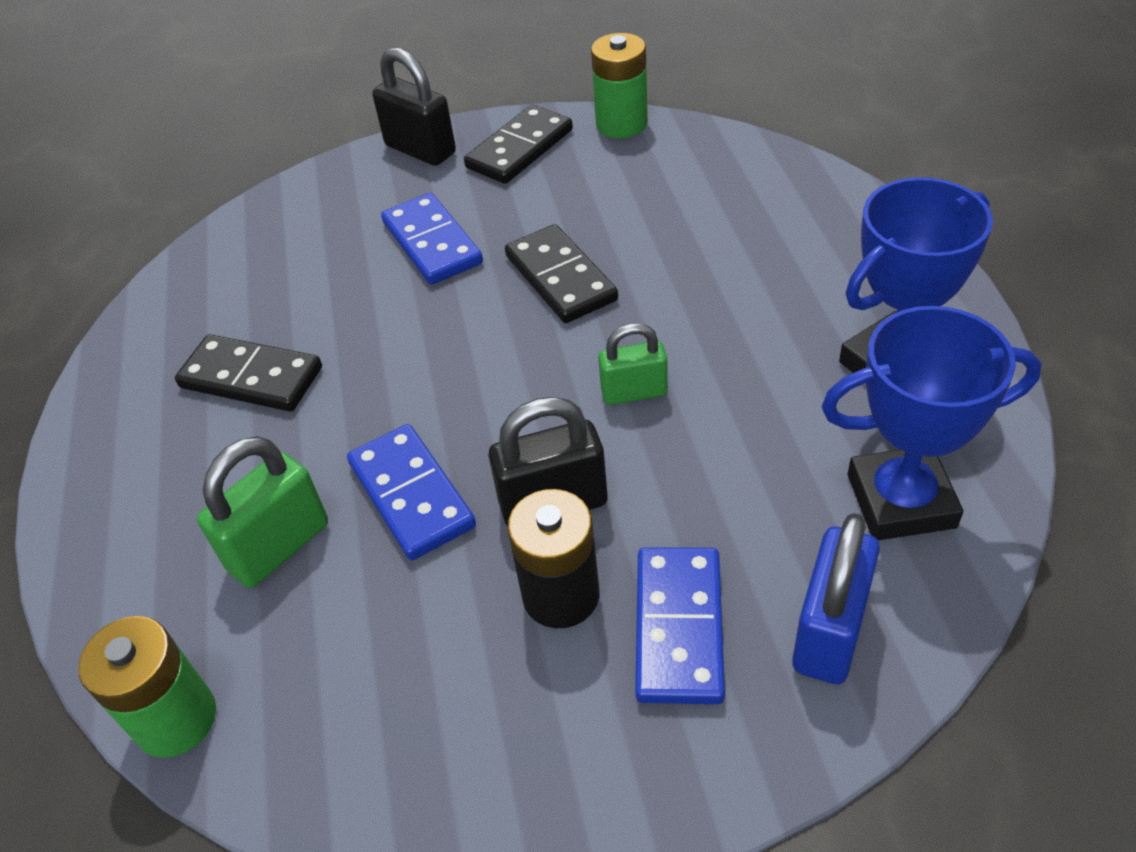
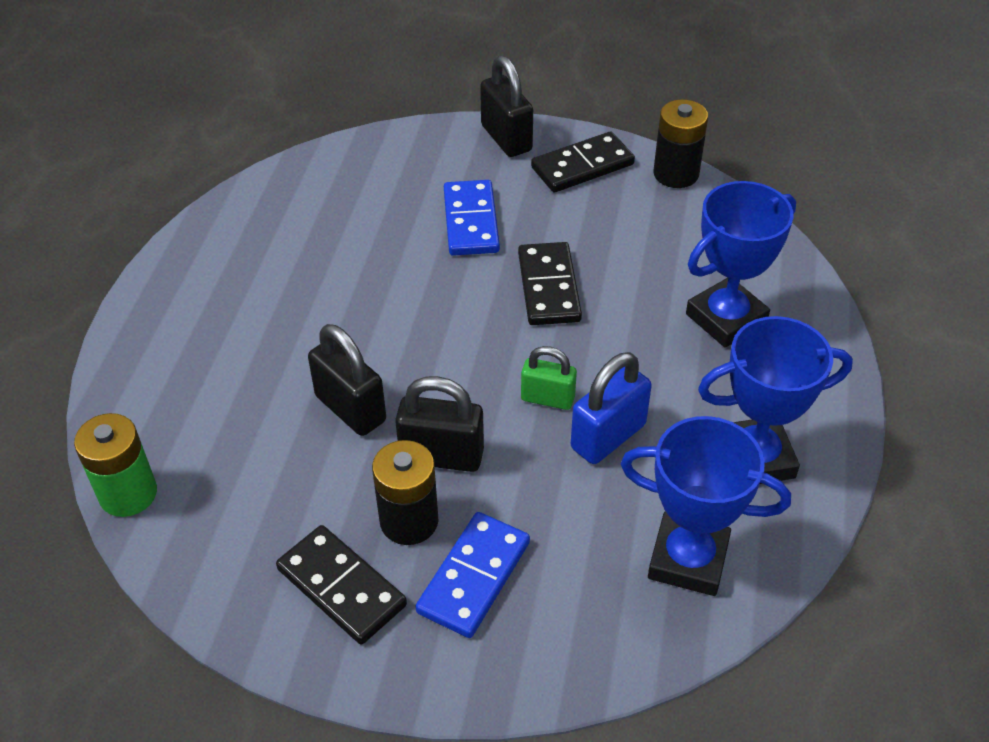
camera: 20 degrees right, 0 degrees up
(251, 377) = (289, 278): black domino -> black domino (342, 587)
(279, 546) = (246, 407): green padlock -> none
(412, 495) = (350, 409): blue domino -> black padlock
(621, 124) = (676, 174): green battery -> black battery
(766, 240) = (726, 318): none -> blue trophy
(829, 632) = (574, 625): blue padlock -> blue padlock (608, 436)

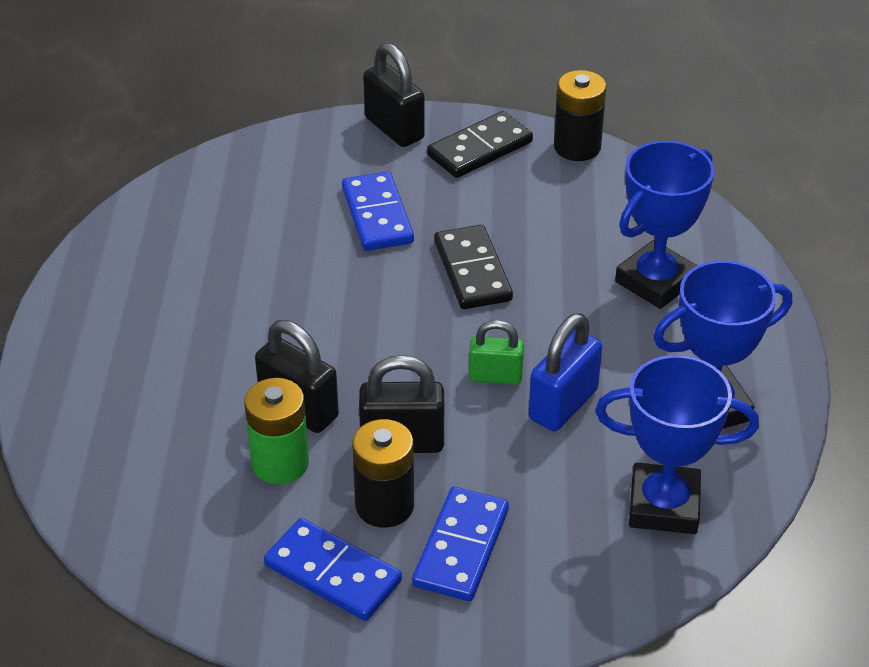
camera: 10 degrees left, 5 degrees down
(128, 493) = (91, 516): green battery -> green battery (280, 463)
(342, 587) = (333, 573): black domino -> blue domino

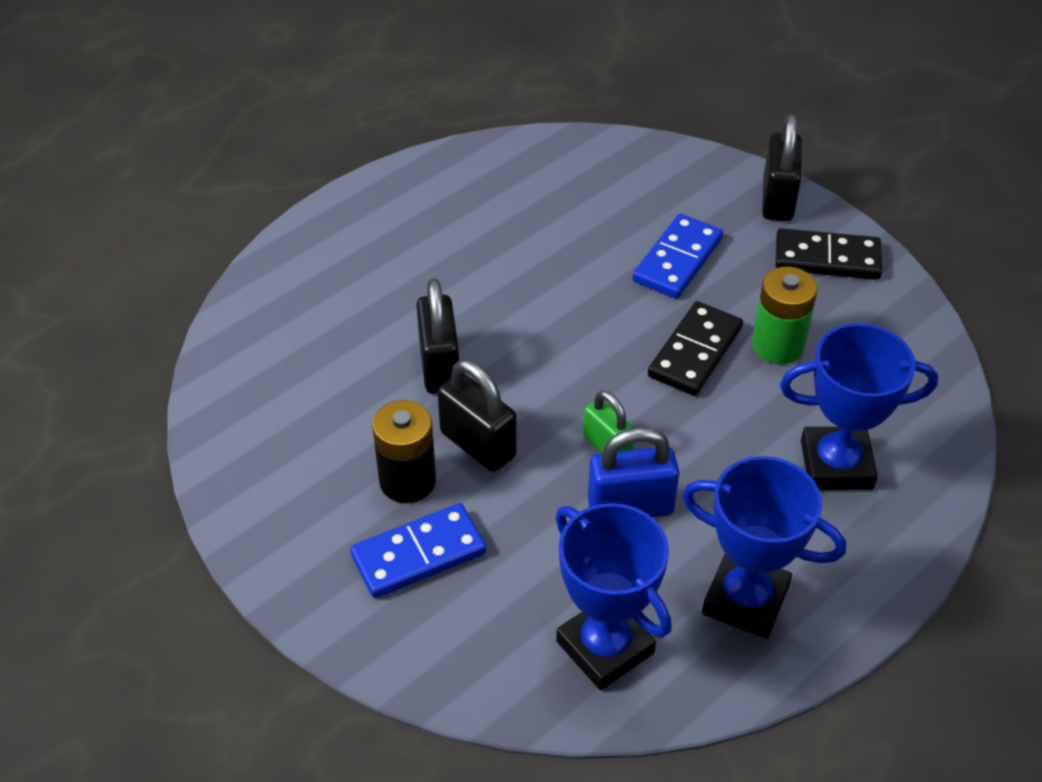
camera: 45 degrees right, 5 degrees up
(280, 463) = (379, 396): green battery -> green battery (777, 345)
(333, 573) = (315, 501): blue domino -> none
(577, 147) = (914, 308): black battery -> none

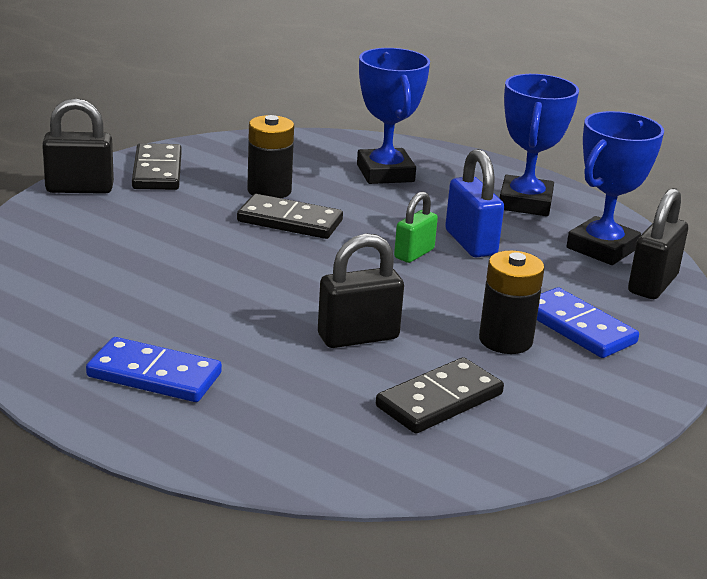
camera: 105 degrees left, 20 degrees down
(318, 403) = (439, 400): none -> black domino
(478, 444) = (444, 310): black padlock -> black padlock (652, 284)
(678, 260) = (173, 230): blue domino -> blue domino (154, 375)
(777, 345) = (269, 190): green battery -> black battery

